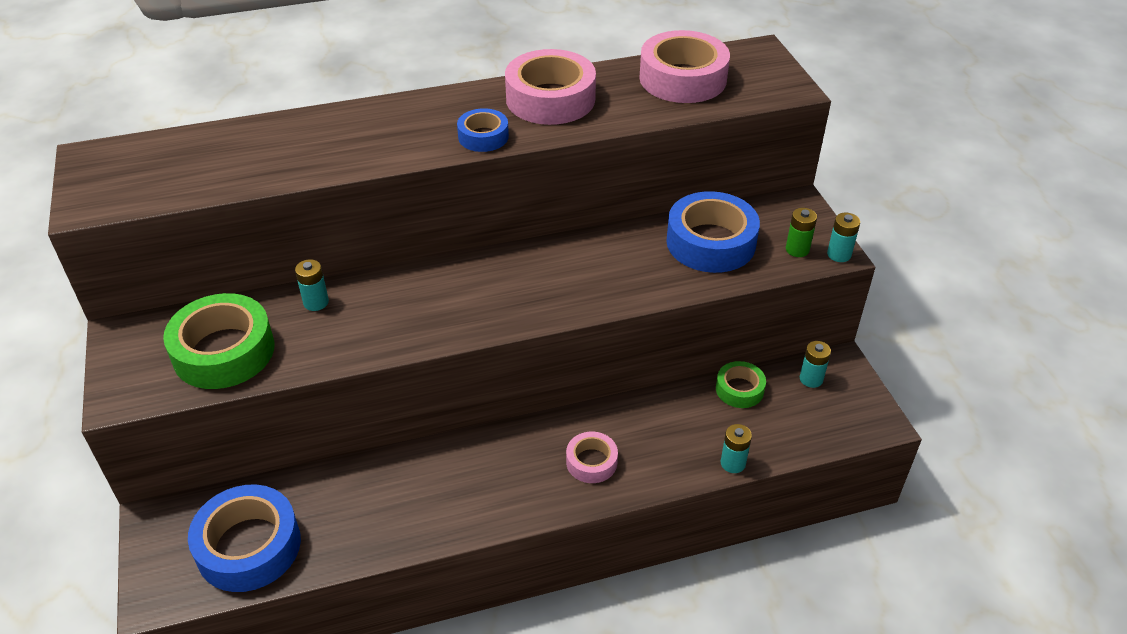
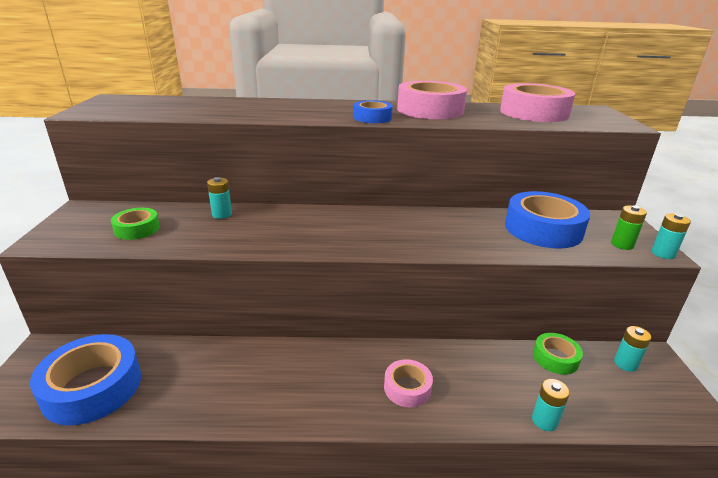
camera: 15 degrees right, 15 degrees down
(224, 351) = (137, 229): green tape -> green tape, size x0.54

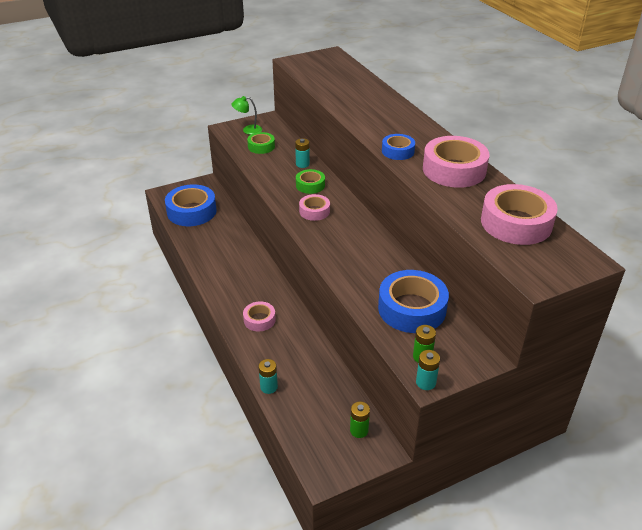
camera: 65 degrees right, 10 degrees up
(79, 227) = (248, 130): none -> green lamp
(329, 233) = (314, 211): none -> pink tape
(555, 358) = (337, 388): green tape -> green tape (310, 185)
(625, 364) = (359, 430): turquoise battery -> green battery

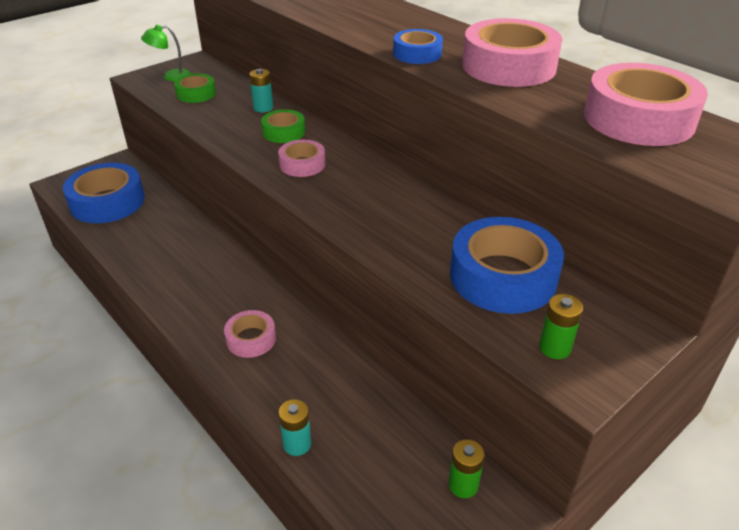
camera: 15 degrees left, 0 degrees up
(426, 382) = (581, 389): turquoise battery -> none

